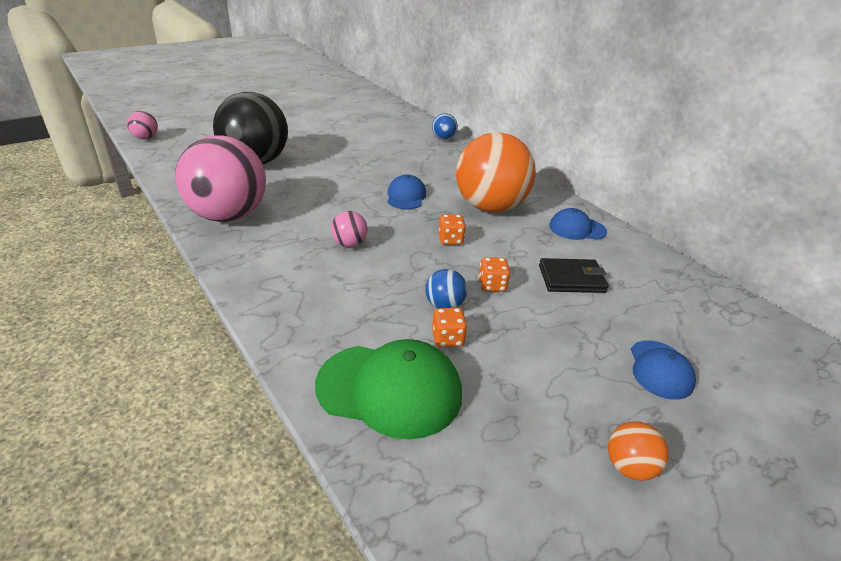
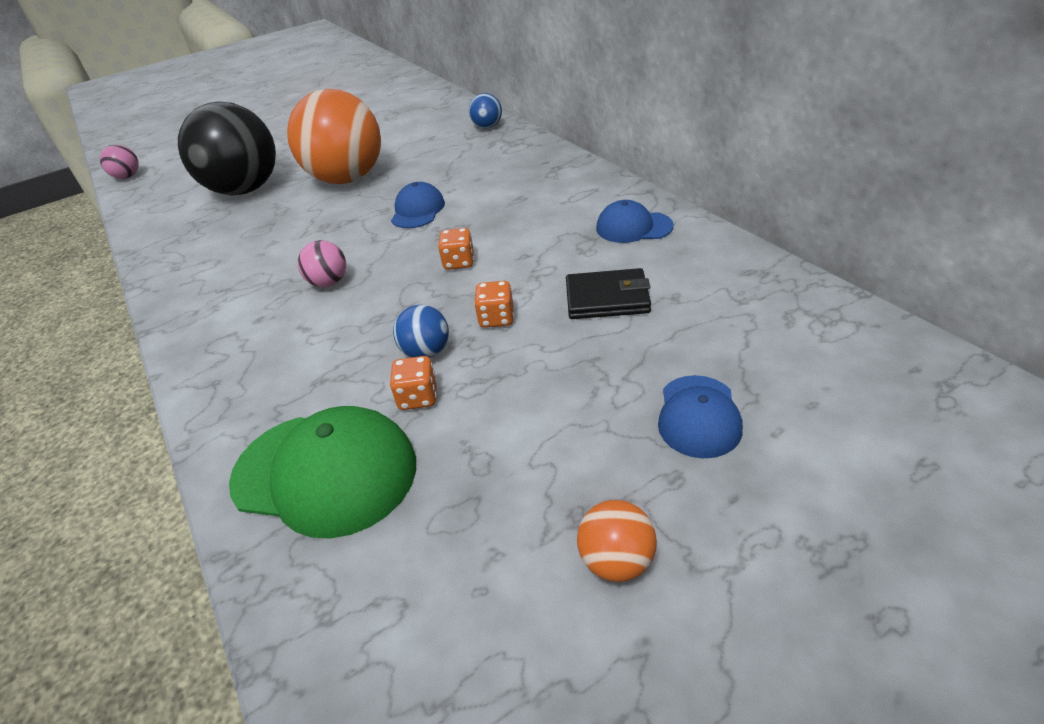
camera: 10 degrees right, 5 degrees up
(228, 216) = (194, 263): pink ball -> none
(490, 207) = (523, 211): orange ball -> orange ball (347, 179)

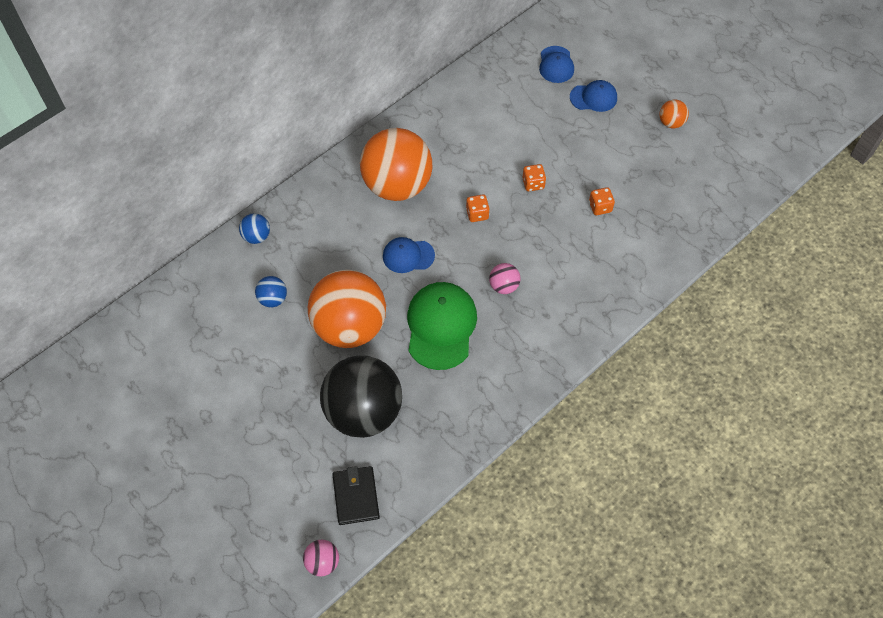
camera: 105 degrees left, 20 degrees up
(325, 472) = (654, 233): green cap -> green cap (441, 326)
(426, 352) = (565, 211): blue ball -> blue ball (273, 299)
(530, 201) = (397, 185): none -> orange ball
(607, 298) = (510, 134): black wallet -> black wallet (356, 496)
(633, 227) = (434, 125): blue cap -> blue cap (556, 65)

